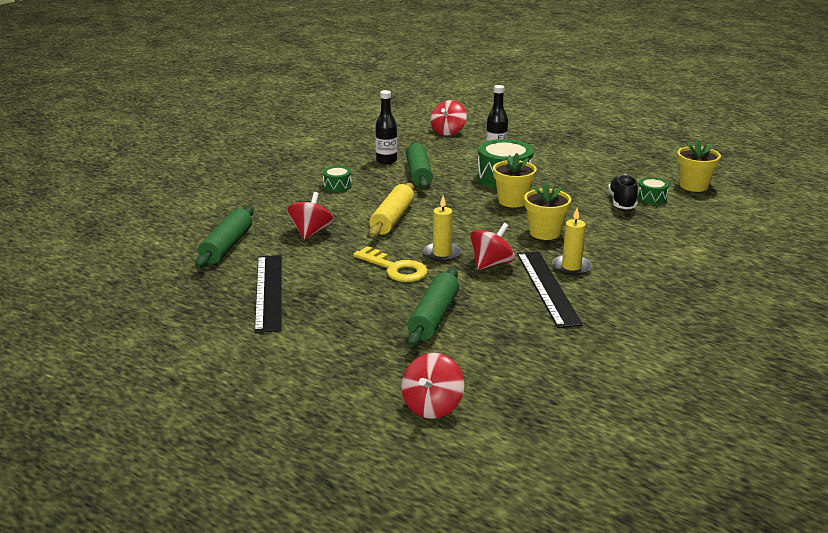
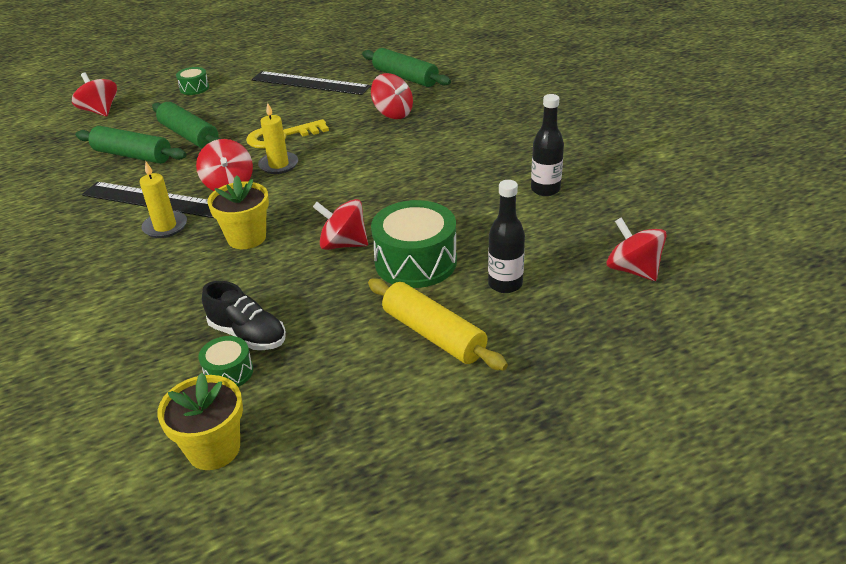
camera: 120 degrees right, 10 degrees up
(337, 186) = (491, 144): green drum -> green drum (194, 88)
(392, 219) = (378, 157): yellow rolling pin -> yellow rolling pin (433, 334)
(418, 174) = (484, 201): green rolling pin -> green rolling pin (133, 155)
(512, 201) = (343, 244): yellow flower pot -> red spinning top

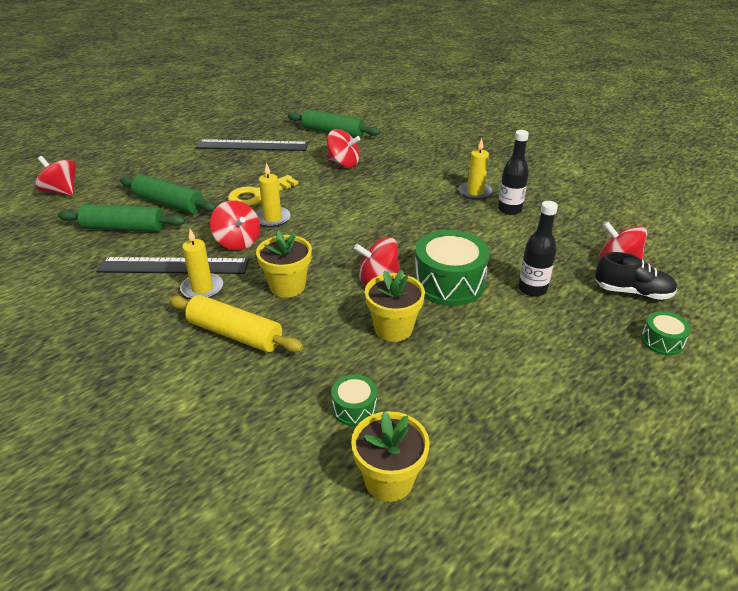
camera: 20 degrees left, 0 degrees up
(194, 88) = (144, 161): green drum -> green drum (662, 341)
(248, 335) = (348, 371): black shoe -> black shoe (632, 292)
(322, 300) = (393, 328): none -> yellow flower pot
(433, 334) = (505, 340): yellow rolling pin -> yellow rolling pin (235, 334)
(519, 164) = (475, 192): none -> yellow candle

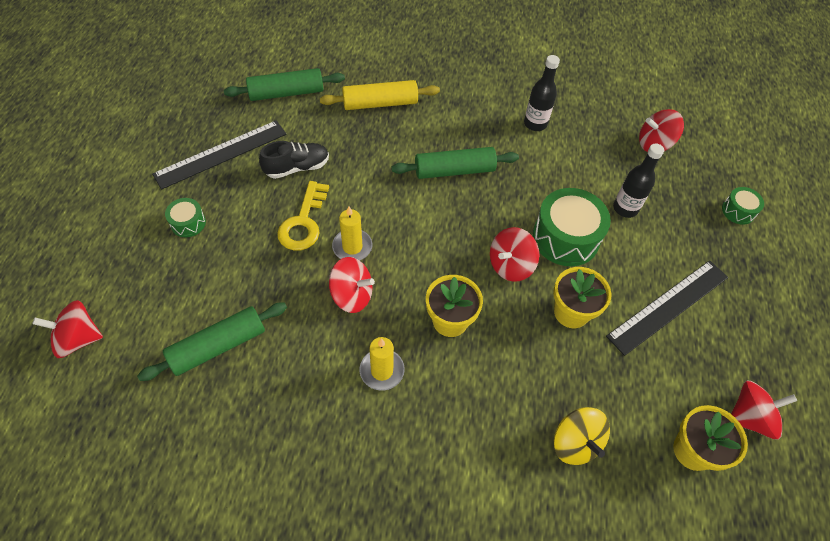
camera: 40 degrees left, 20 degrees up
(169, 203) = (226, 286): green rolling pin -> green rolling pin (454, 171)
(173, 266) = (325, 361): black ruler -> black ruler (668, 306)
(235, 334) = (463, 400): yellow rolling pin -> yellow rolling pin (380, 103)
(286, 409) = (575, 443): none -> yellow spinning top
(343, 163) = (342, 134): red spinning top -> red spinning top (749, 417)
(354, 408) = (617, 407): green drum -> green drum (188, 223)
(475, 192) = (491, 116): yellow candle -> none
(632, 292) = (687, 171): black shoe -> black shoe (297, 167)

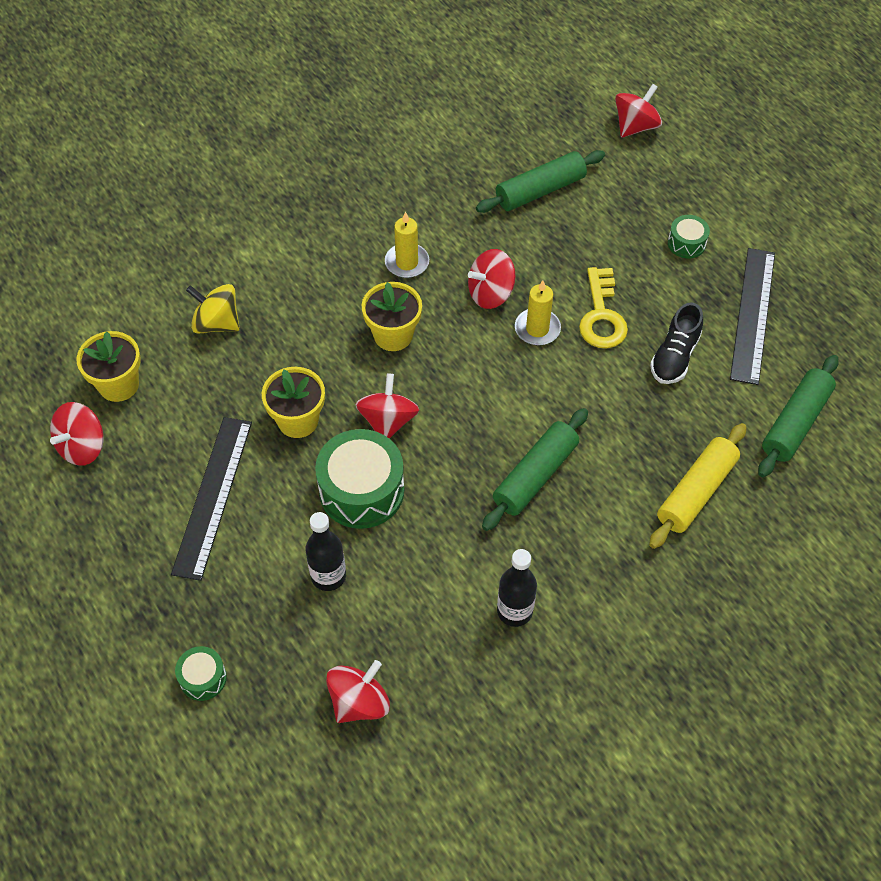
camera: 140 degrees right, 0 degrees up
(218, 346) = (540, 191): green rolling pin -> green rolling pin turned 45 degrees clockwise
(303, 222) = (602, 316): yellow key -> yellow key turned 150 degrees counterclockwise

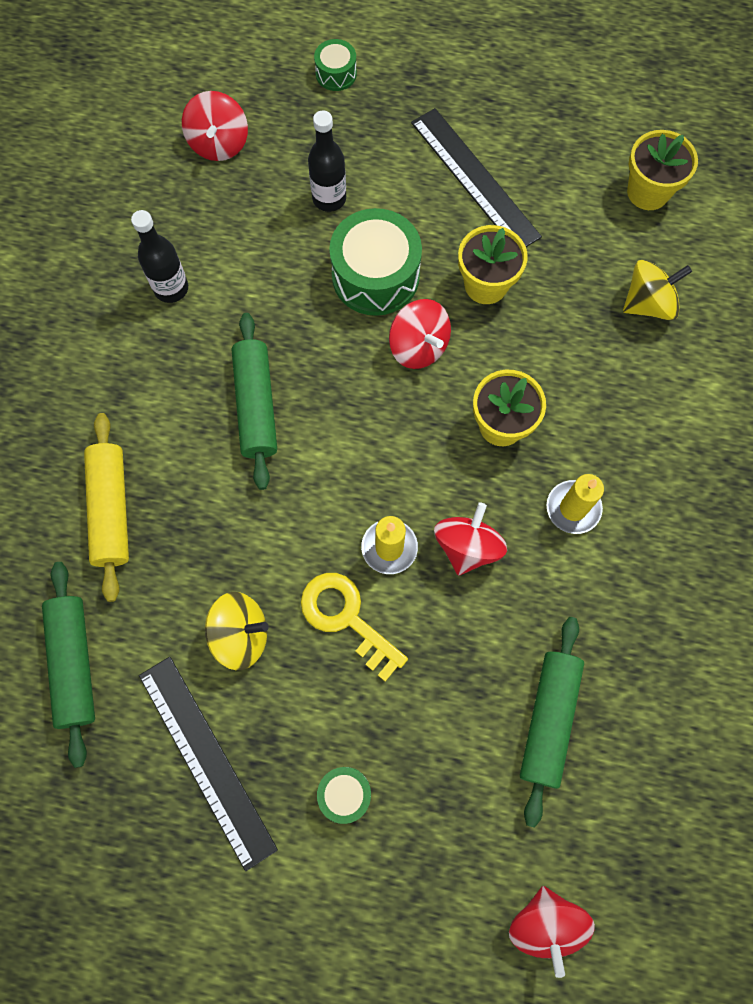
camera: 135 degrees right, 15 degrees up
(82, 447) = (607, 131): red spinning top -> none
(674, 357) = (241, 635): black shoe -> yellow spinning top

